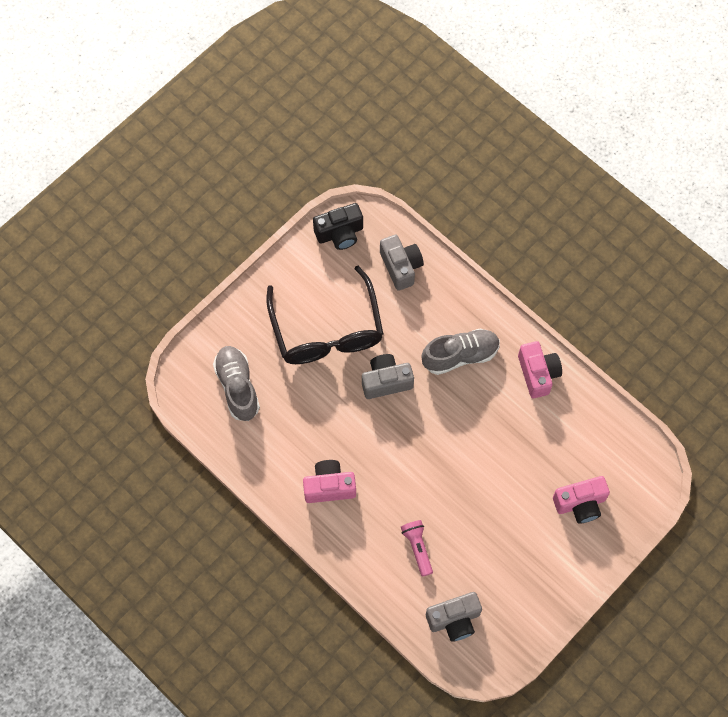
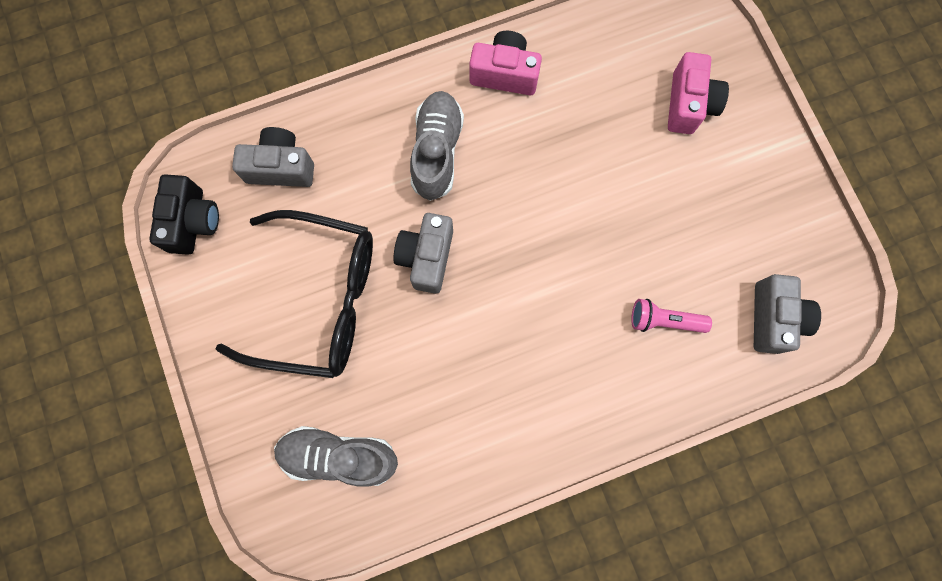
camera: 65 degrees left, 10 degrees up
(329, 486) = (534, 395): pink camera -> none

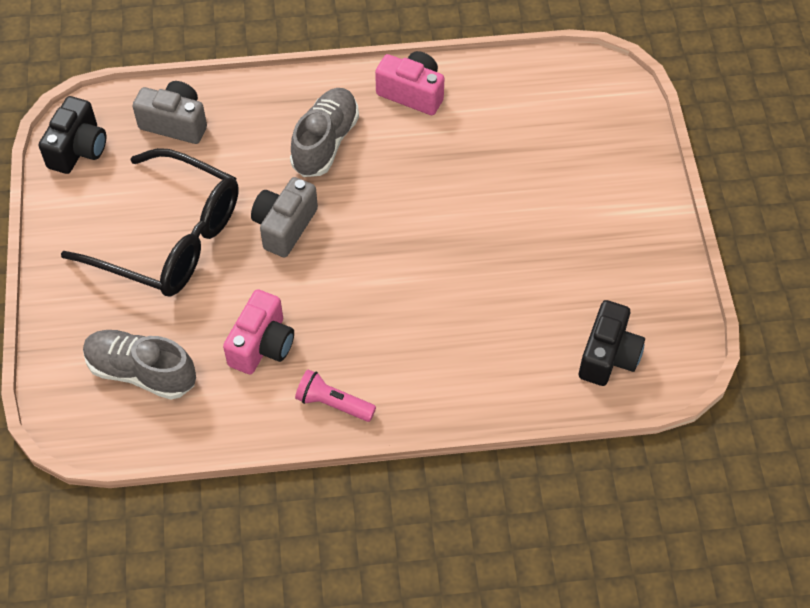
camera: 15 degrees right, 20 degrees down
(664, 320) = (497, 332): pink flashlight -> pink flashlight (333, 403)
(689, 104) = (583, 155): pink camera -> pink camera (262, 345)
(774, 318) = (608, 356): grey camera -> black camera

